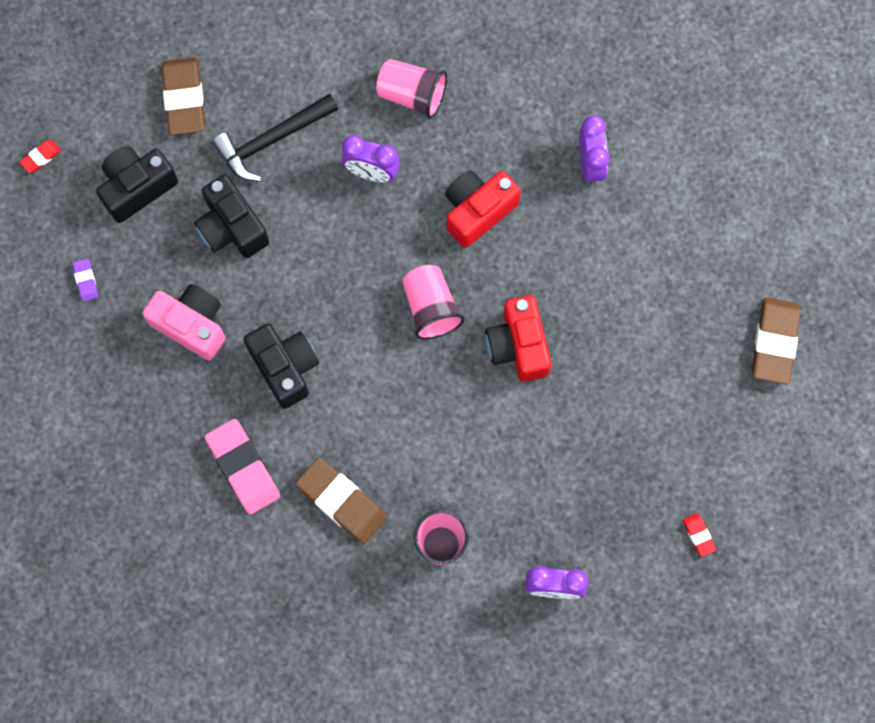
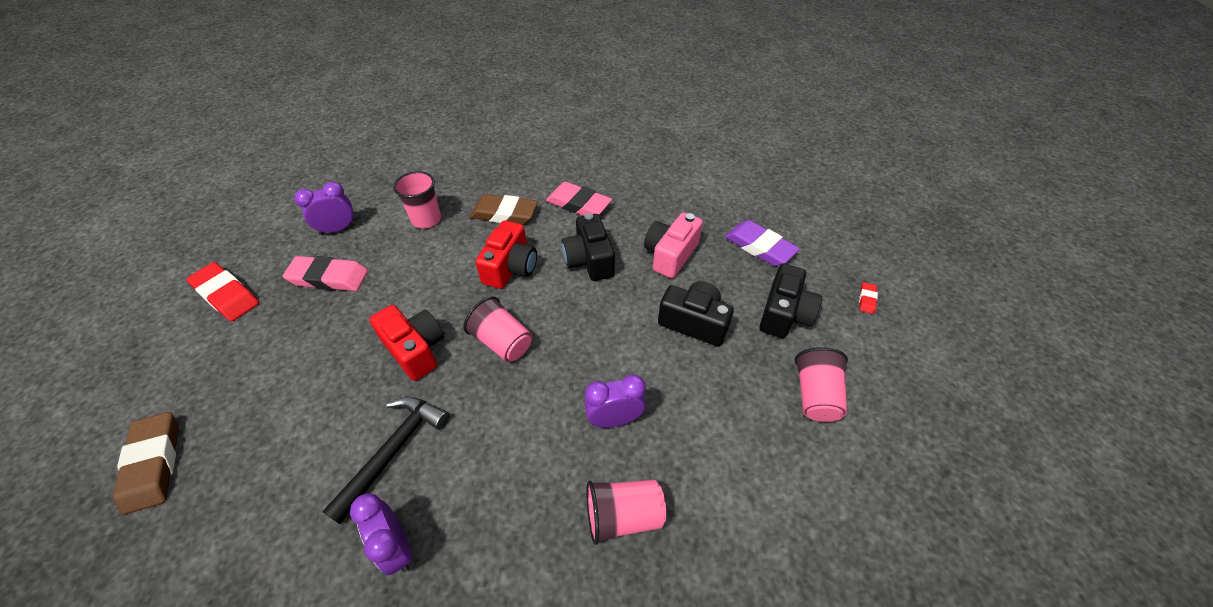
camera: 150 degrees right, 25 degrees down
(86, 281) = (759, 247): purple eraser -> purple eraser, size x2.17
(184, 99) = (815, 395): brown eraser -> pink cup
(191, 325) = (670, 255): pink camera -> pink camera turned 120 degrees clockwise
(272, 140) = (717, 400): black hammer -> black hammer (393, 451)
(285, 367) = (589, 260): black camera -> black camera turned 45 degrees clockwise
(478, 211) = (498, 436): red camera -> red camera (510, 267)
(582, 502) = (329, 278): none -> pink eraser
(698, 535) = (226, 295): red eraser -> red eraser, size x2.17

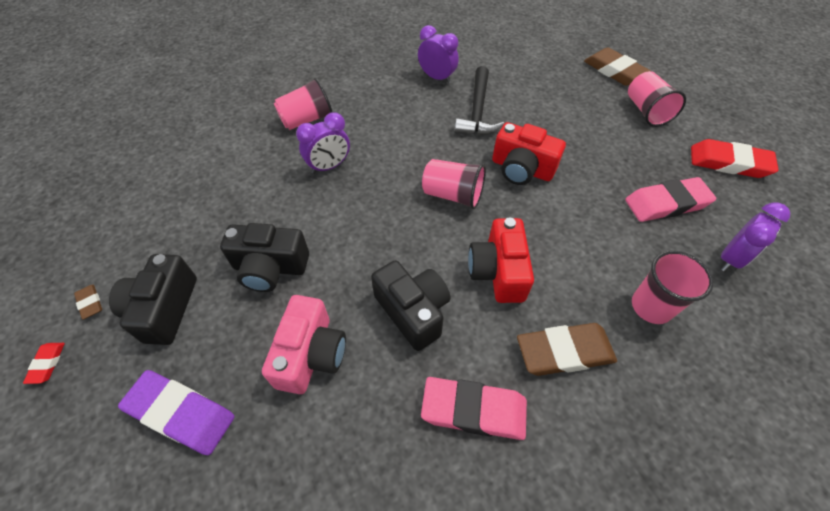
camera: 160 degrees right, 5 degrees up
(815, 395) = (150, 230): pink cup -> pink cup (646, 111)
(851, 336) = (90, 303): none -> brown eraser

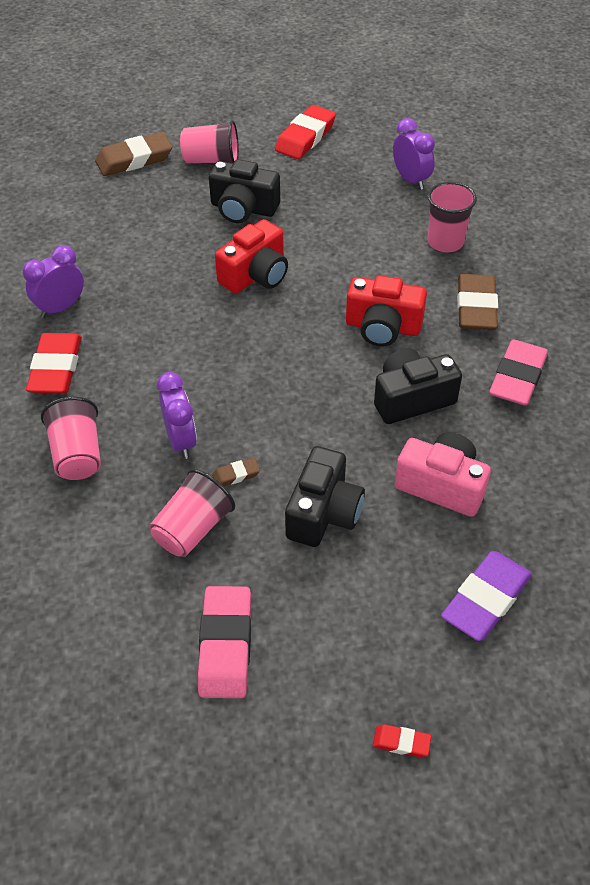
camera: 75 degrees left, 5 degrees down
(90, 303) = (324, 705): brown eraser -> brown eraser (236, 475)
(164, 309) = (353, 620): black camera -> black camera (243, 208)
(380, 90) = (56, 368): none -> red eraser
(452, 195) = (272, 338): pink cup -> pink cup (193, 529)
(477, 111) = (145, 286): black hammer -> none
(666, 203) = (339, 193): pink eraser -> pink eraser (225, 645)

